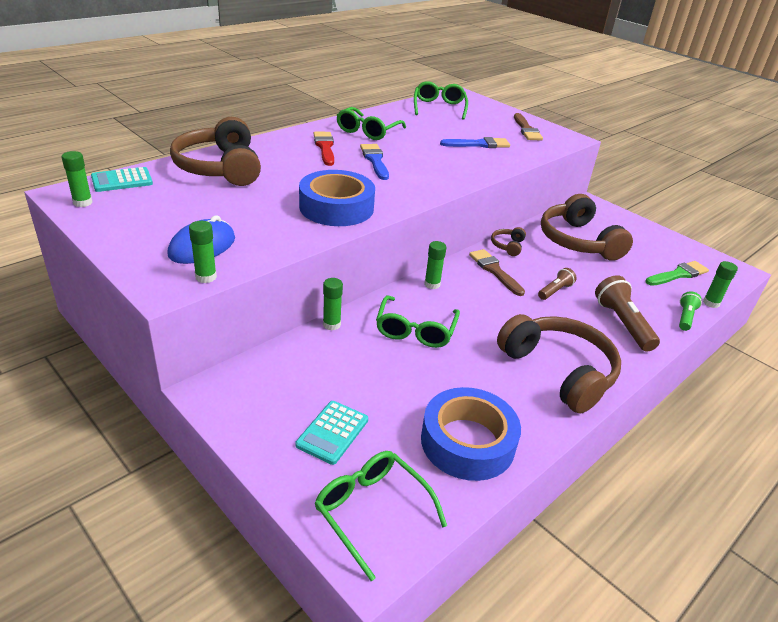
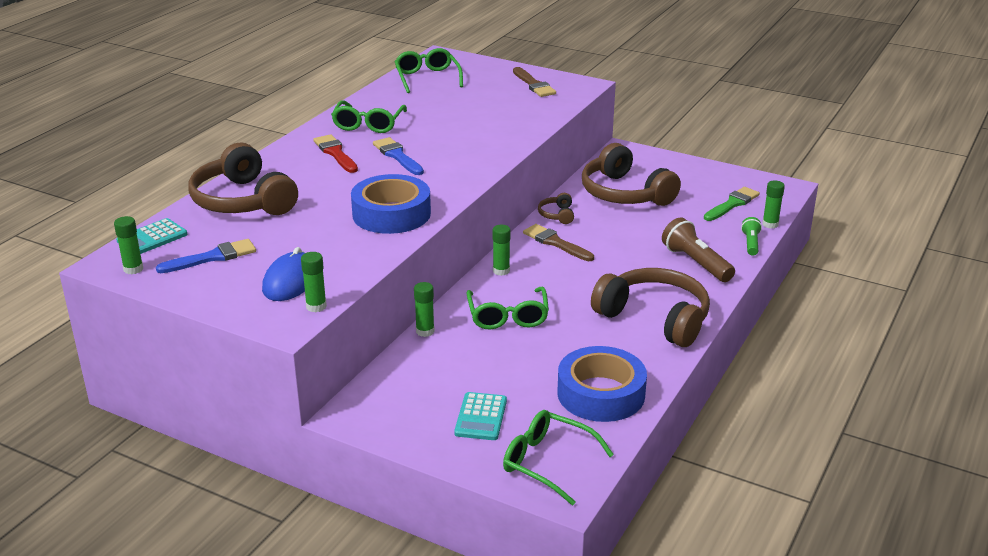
camera: 15 degrees left, 5 degrees down
(479, 144) = (493, 113): blue brush -> blue brush (212, 257)
(555, 291) = (622, 248): brown flashlight -> none

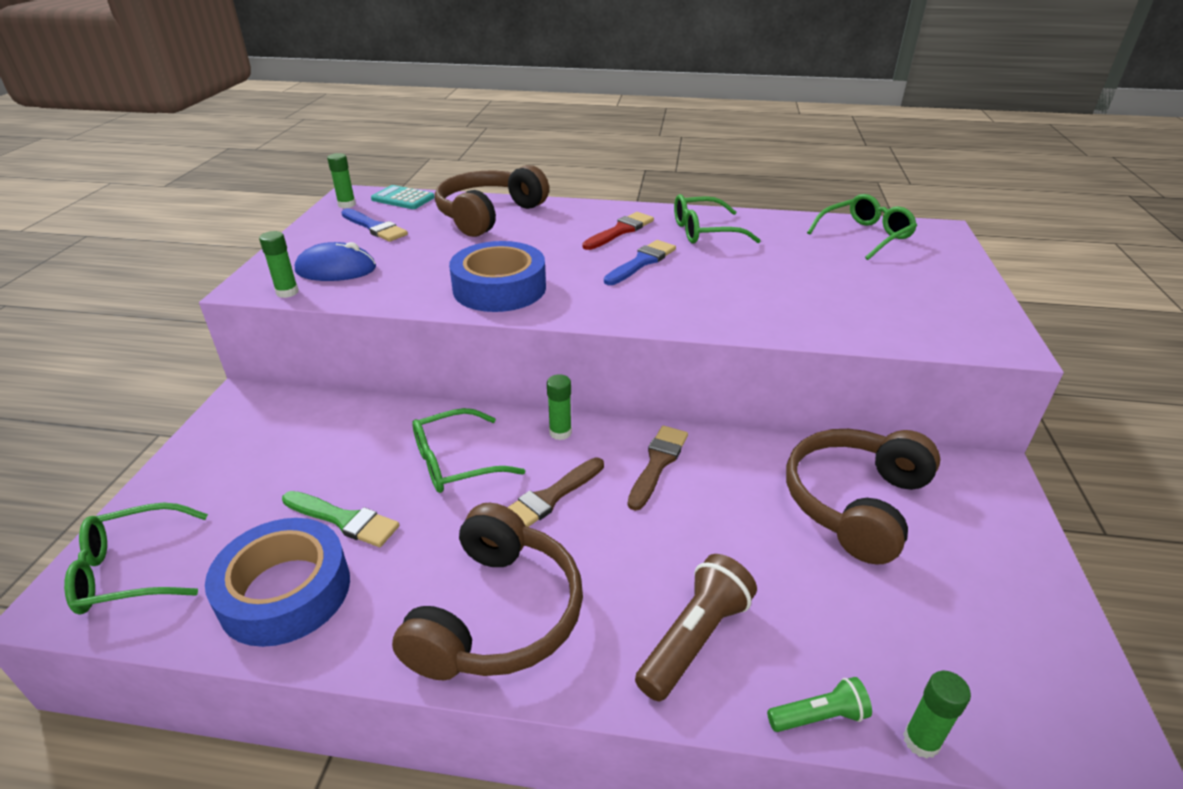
camera: 70 degrees right, 5 degrees up
(425, 331) = (405, 408): green glue stick -> none
(481, 417) = (234, 490): turquoise calculator -> none
(534, 85) = (946, 305): brown brush -> brown brush (550, 497)
(547, 463) = (131, 570): green glasses -> green glasses turned 120 degrees counterclockwise
(557, 215) = (734, 448): brown headphones -> none
(732, 204) = (948, 658): green brush -> green brush (344, 520)

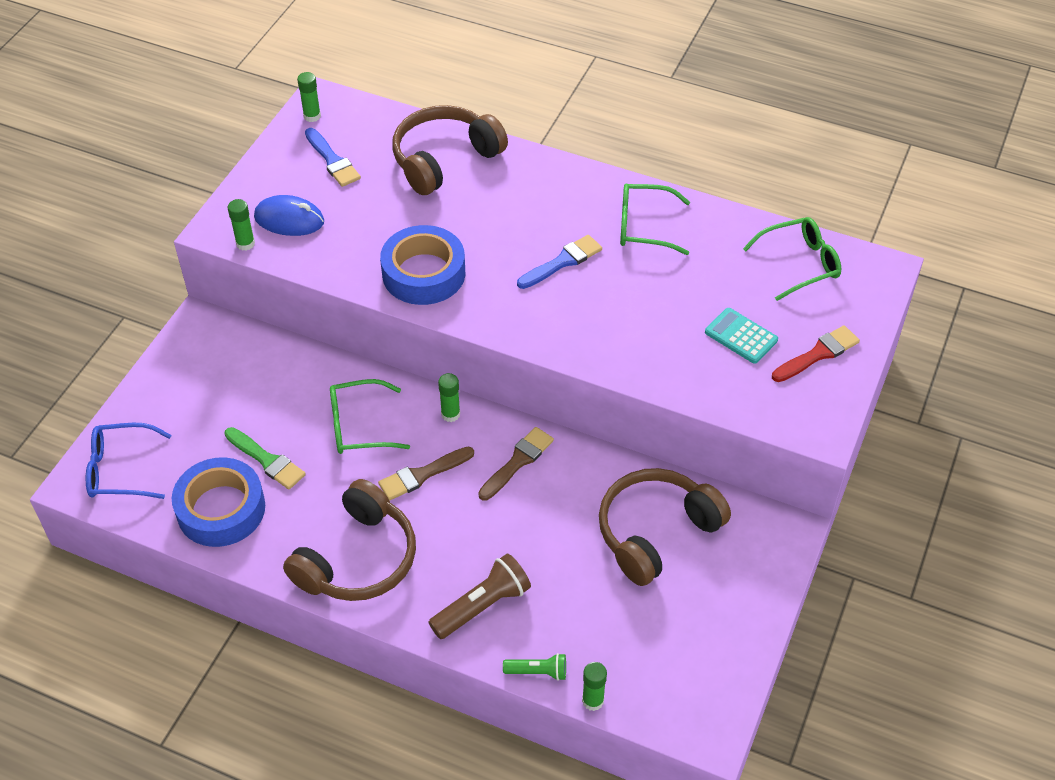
camera: 15 degrees right, 15 degrees up
(131, 570) = (120, 469): green glasses -> blue glasses
(403, 198) = (368, 115): turquoise calculator -> turquoise calculator (741, 336)
(620, 231) = (562, 210): red brush -> red brush (818, 354)

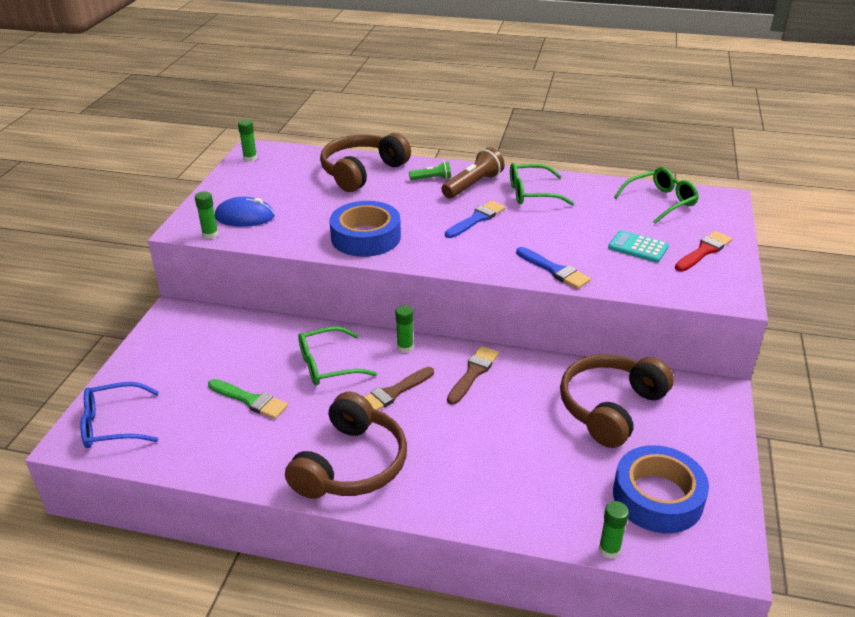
camera: 10 degrees left, 15 degrees down
(221, 509) = (213, 443): blue tape -> blue tape (657, 497)
(332, 160) = (272, 181): blue brush -> blue brush (554, 270)
(482, 606) = (478, 485): brown flashlight -> brown flashlight (473, 185)
(538, 672) = (548, 533): green flashlight -> green flashlight (432, 179)

